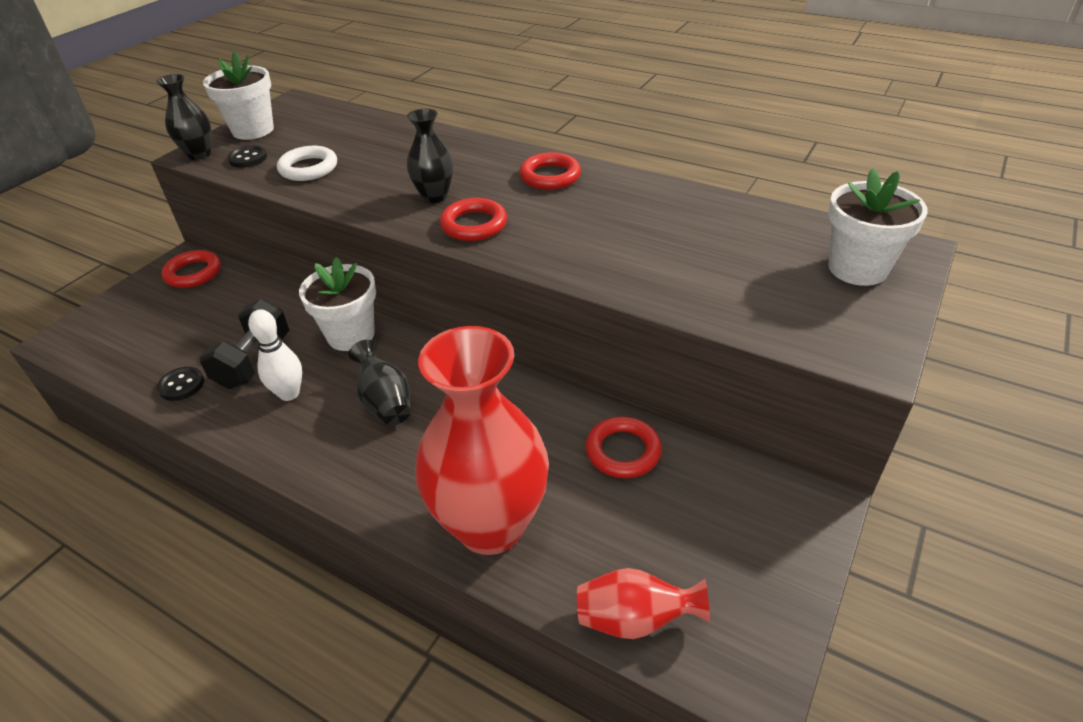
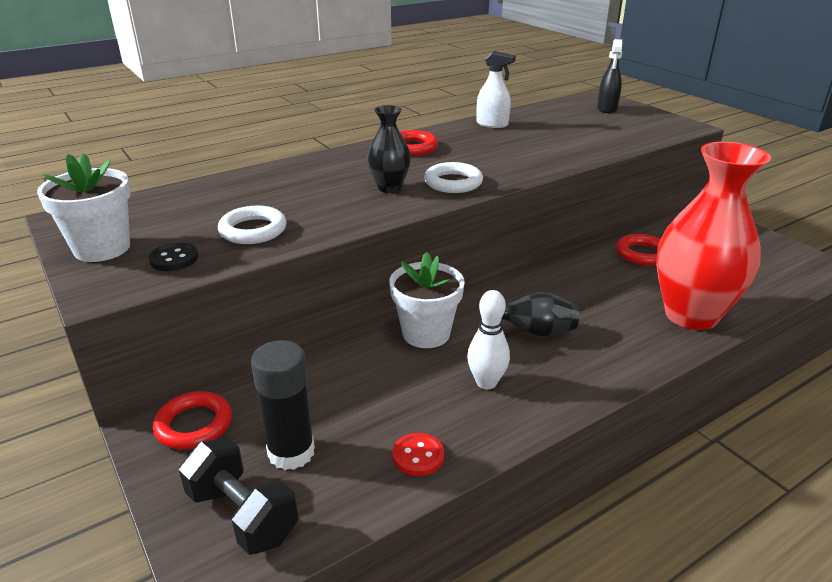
camera: 65 degrees left, 10 degrees down
(174, 324) = (291, 452): none -> black glue stick
(181, 385) = (418, 456): black button -> red button
(199, 154) = (108, 287): black vase -> none
(254, 361) = (417, 398): black dumbbell -> black dumbbell (243, 515)
(474, 225) = (453, 182): red ring -> white ring
(634, 619) = (779, 286): red vase -> none
(678, 200) = (492, 124): none -> white spray bottle
(857, 268) = (607, 109): white flower pot -> black spray bottle

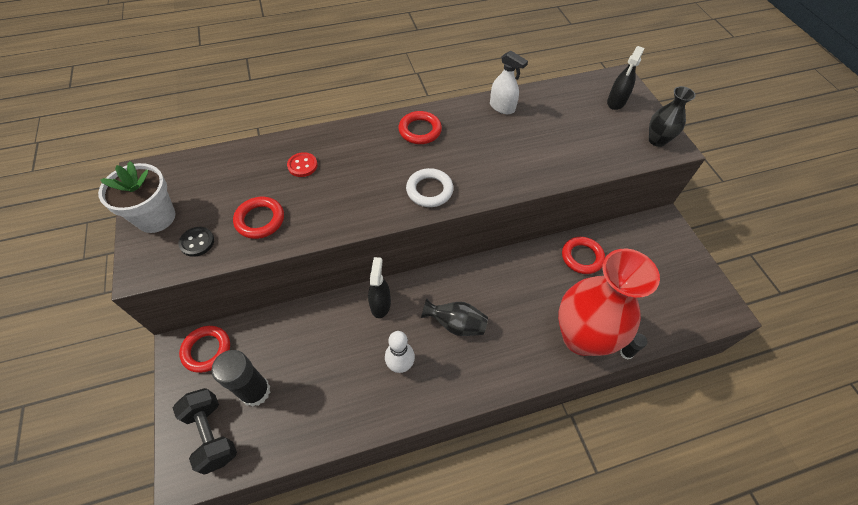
camera: 15 degrees right, 25 degrees up
(253, 230) = (260, 220): white ring -> red ring
(389, 188) = (378, 186): black vase -> black vase (657, 140)
(418, 456) = (329, 418): red button -> red button (302, 165)
(426, 333) = (380, 304): white flower pot -> black spray bottle
(750, 318) = (626, 353): none -> black glue stick

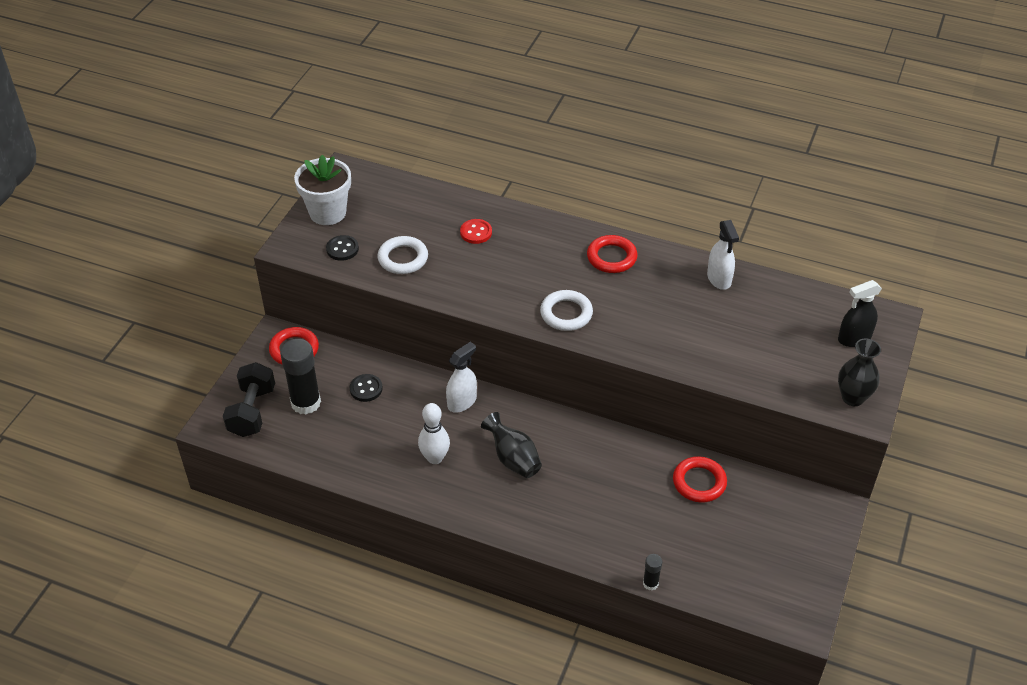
camera: 40 degrees right, 10 degrees down
(260, 220) = (403, 258): red ring -> white ring
(297, 344) = (366, 389): none -> black button
(380, 304) = (462, 402): black spray bottle -> white spray bottle
(581, 337) = (620, 543): red vase -> none

